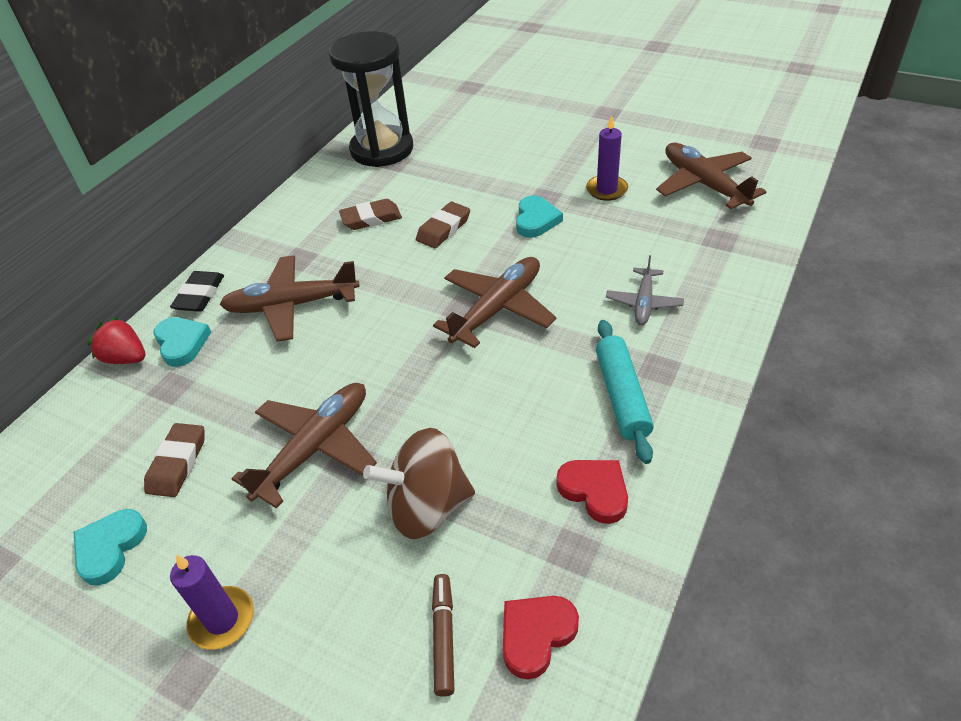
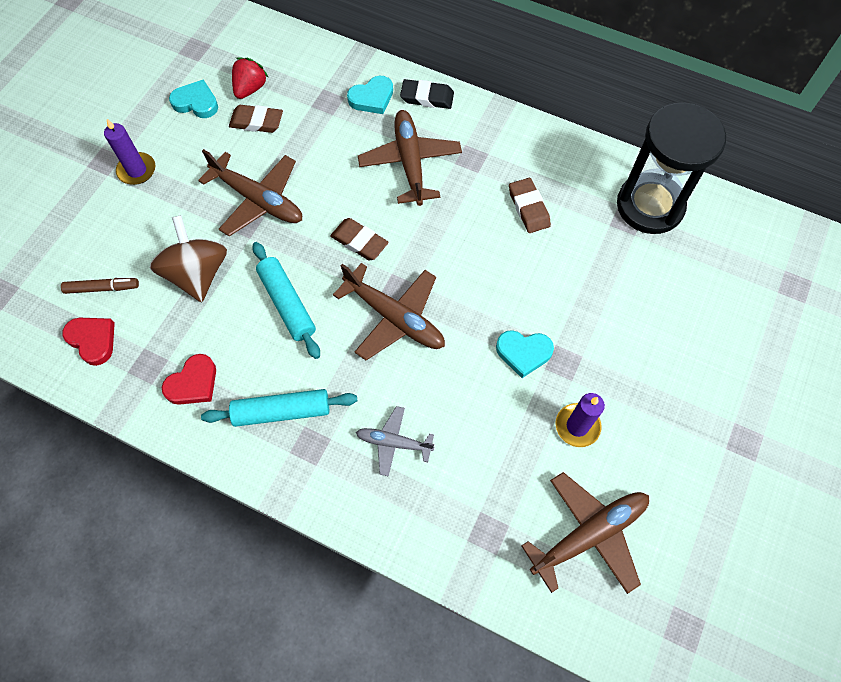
camera: 85 degrees right, 20 degrees up
(126, 358) = (359, 67): red strawberry -> red strawberry (250, 88)
(443, 229) = (511, 270): brown eraser -> brown eraser (359, 242)
(477, 403) = (287, 304): none -> turquoise rolling pin

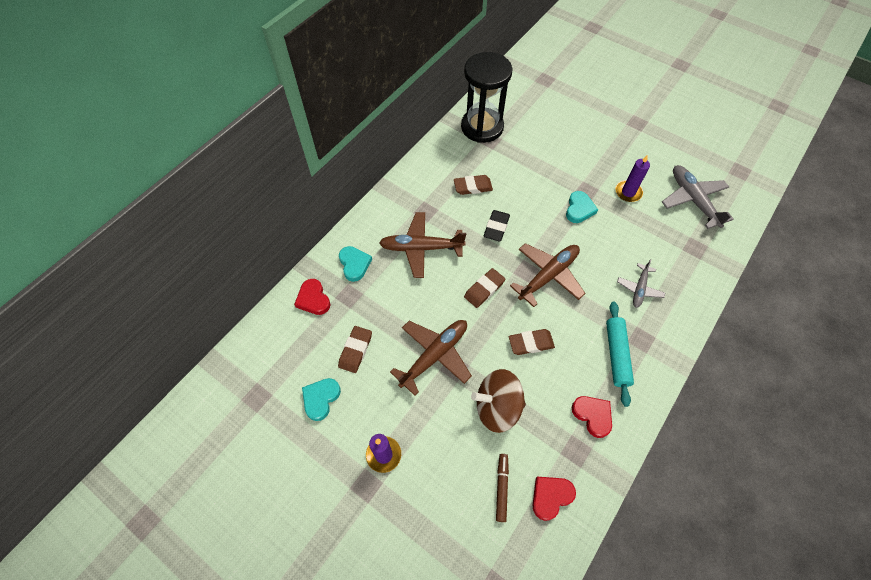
camera: 80 degrees left, 5 degrees down
(250, 88) = (318, 352): red strawberry -> none
(287, 304) = (531, 343): turquoise rolling pin -> brown eraser
(317, 69) = (313, 299): none -> red heart
(427, 97) = (364, 229): black eraser -> black eraser (496, 227)
(588, 534) = (693, 200): brown plane -> grey plane

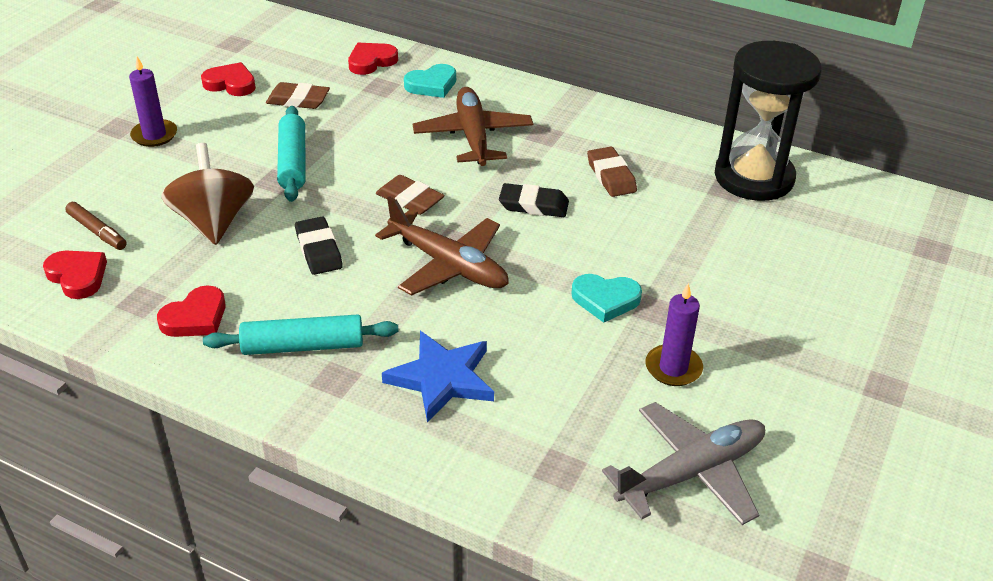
camera: 80 degrees right, 20 degrees down
(321, 399) = (231, 84): turquoise heart -> red heart
(434, 356) = (293, 162): brown plane -> turquoise rolling pin
(501, 488) = (97, 231): brown marker -> brown marker turned 45 degrees clockwise
(531, 343) = (319, 250): brown eraser -> black eraser
(639, 288) = (442, 378): grey plane -> blue star

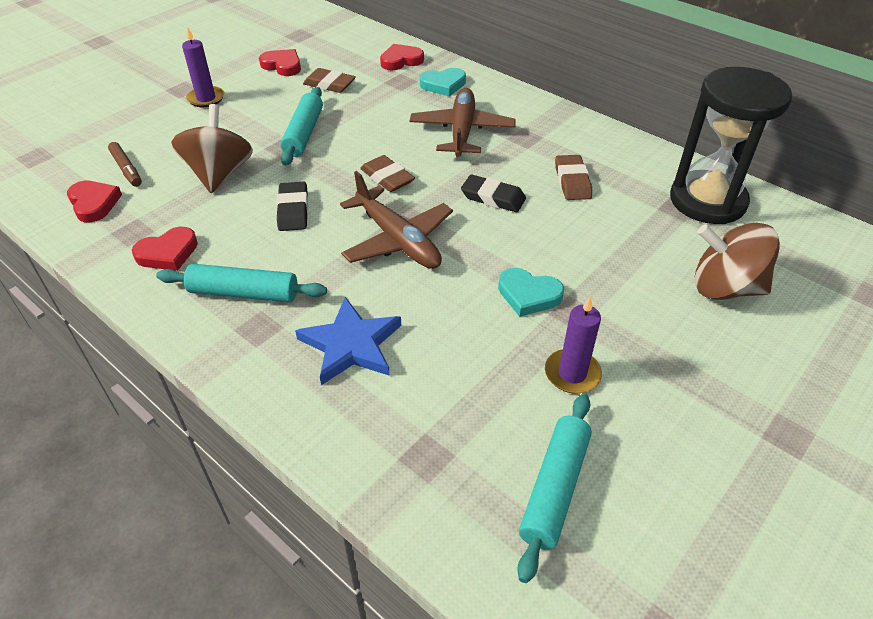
camera: 15 degrees right, 5 degrees up
(690, 473) = (554, 488): grey plane -> turquoise rolling pin
(794, 262) = (725, 288): none -> brown spinning top

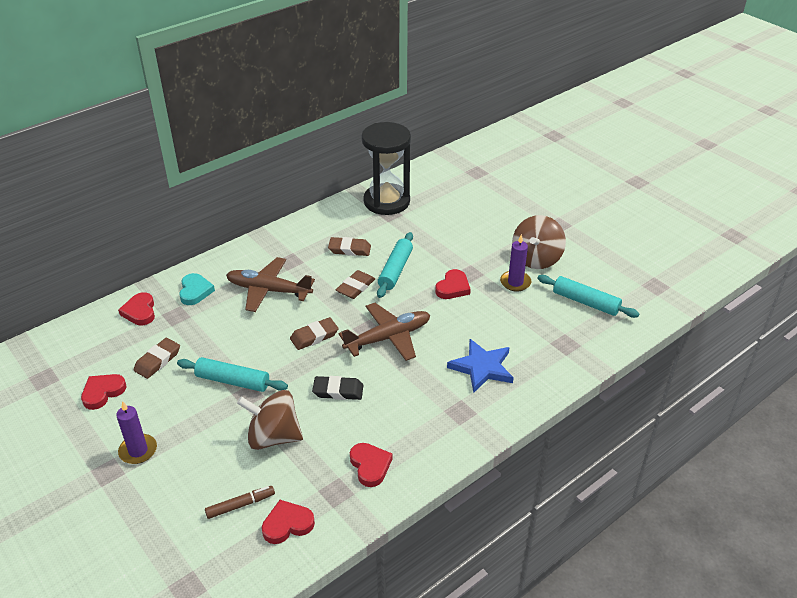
camera: 80 degrees left, 5 degrees down
(244, 293) = (425, 419): turquoise rolling pin -> turquoise rolling pin (395, 270)
(493, 197) = (355, 287): black eraser -> brown eraser
(528, 295) = (453, 287): turquoise heart -> red heart
(725, 288) = (461, 216): brown spinning top -> brown spinning top (536, 259)

